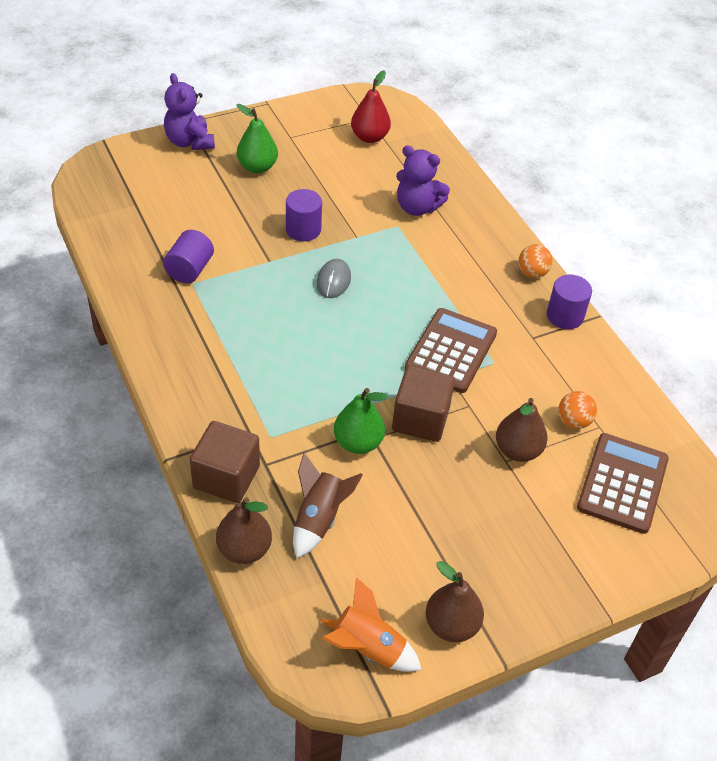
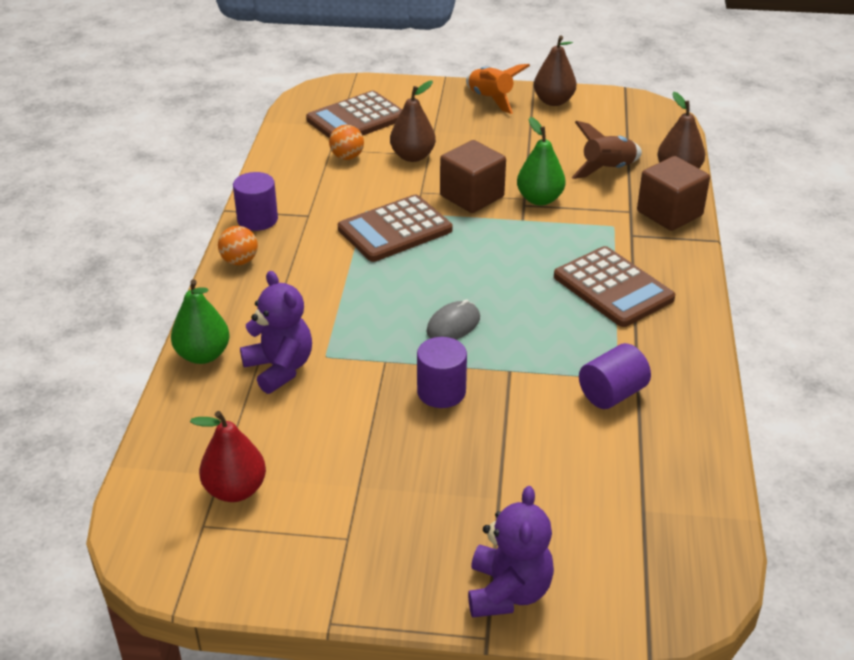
camera: 145 degrees left, 10 degrees down
(235, 362) = (613, 288): none -> brown calculator
(257, 167) = (434, 503): green pear -> green pear (203, 355)
(368, 648) = (619, 109): orange rocket -> orange rocket (491, 99)

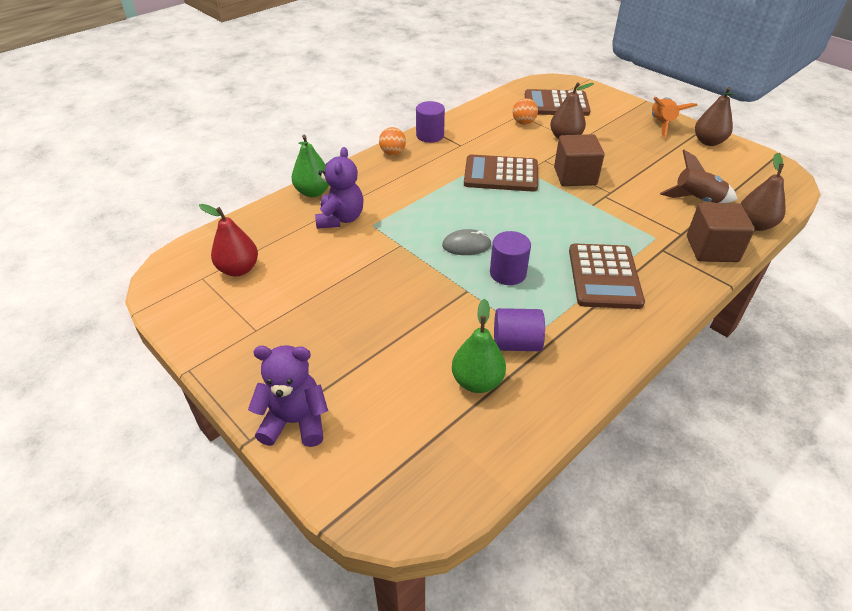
camera: 40 degrees right, 5 degrees up
(441, 392) = (409, 280): purple cylinder -> purple cylinder (508, 273)
(508, 591) = (295, 422): purple teddy bear -> purple teddy bear turned 135 degrees counterclockwise
(539, 199) = (620, 197): green pear -> green pear (477, 381)

